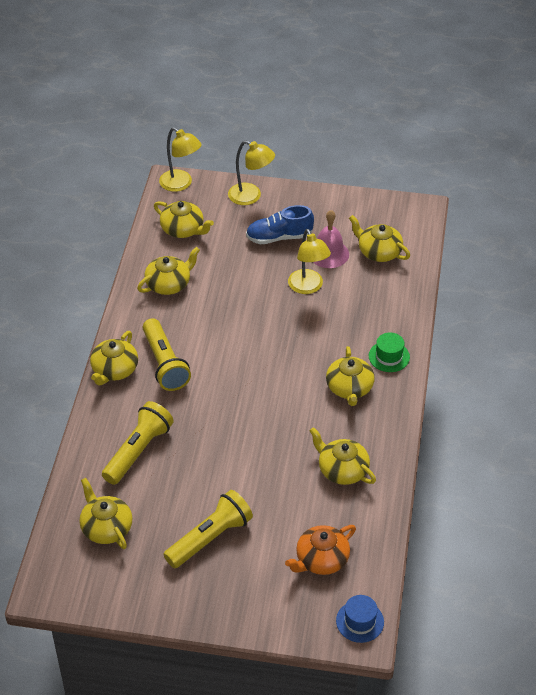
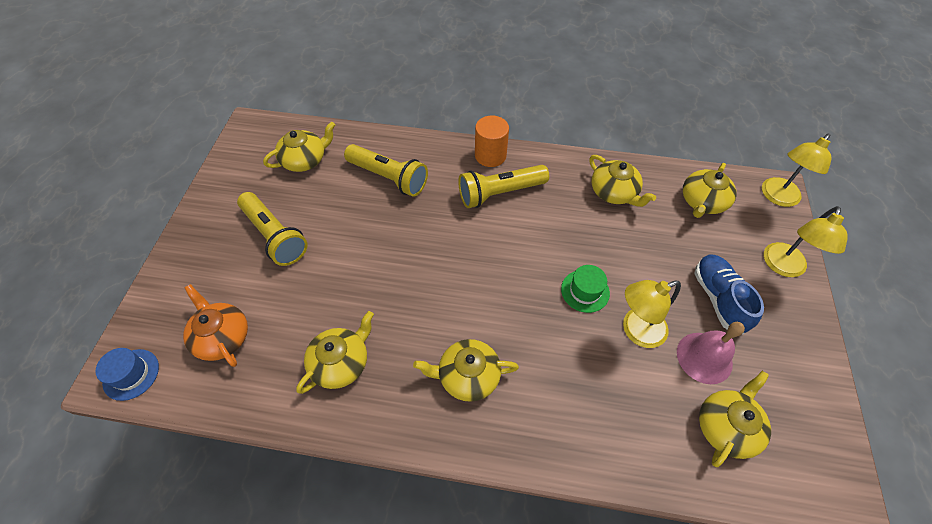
camera: 90 degrees right, 10 degrees up
(114, 370) = (490, 155): yellow teapot -> orange cylinder
(389, 356) = (524, 430): green hat -> green hat (585, 291)

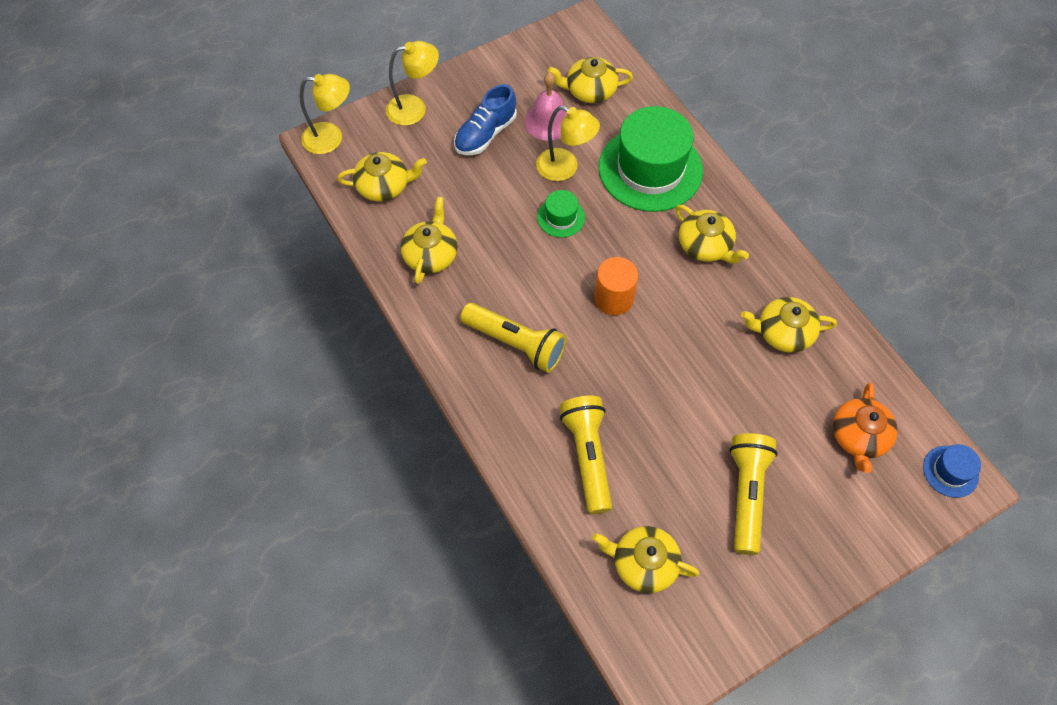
camera: 130 degrees left, 5 degrees up
(490, 155) = (474, 386): orange cylinder -> orange cylinder (613, 298)
(585, 401) = (650, 169): none -> green hat

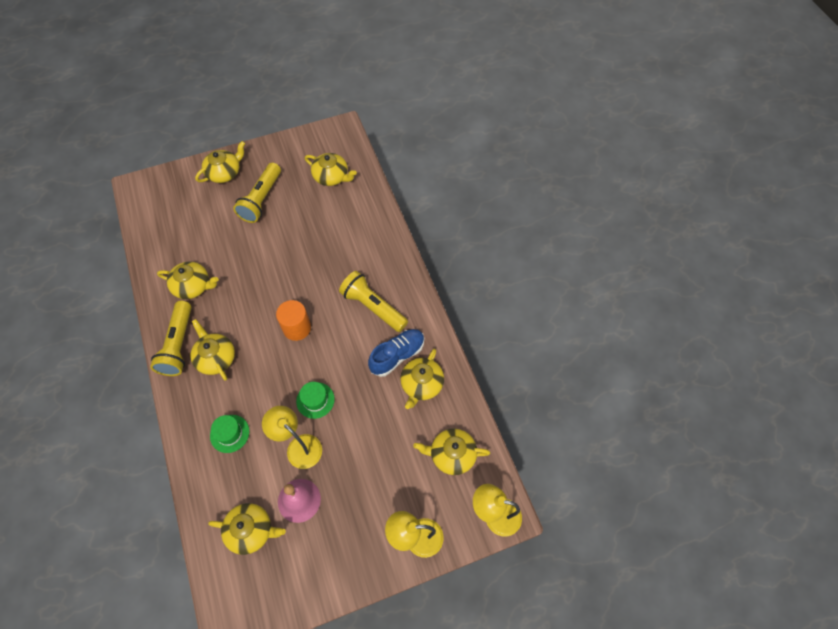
camera: 170 degrees left, 0 degrees up
(485, 134) = (357, 495): blue shoe -> blue shoe (397, 355)
(588, 456) = (345, 232): yellow flashlight -> yellow flashlight (178, 345)
(650, 169) = (229, 433): green hat -> green hat, size x0.45
(834, 539) = (224, 172): none -> yellow teapot
(858, 436) = (181, 219): orange teapot -> none
(950, 471) = (140, 194): blue hat -> none

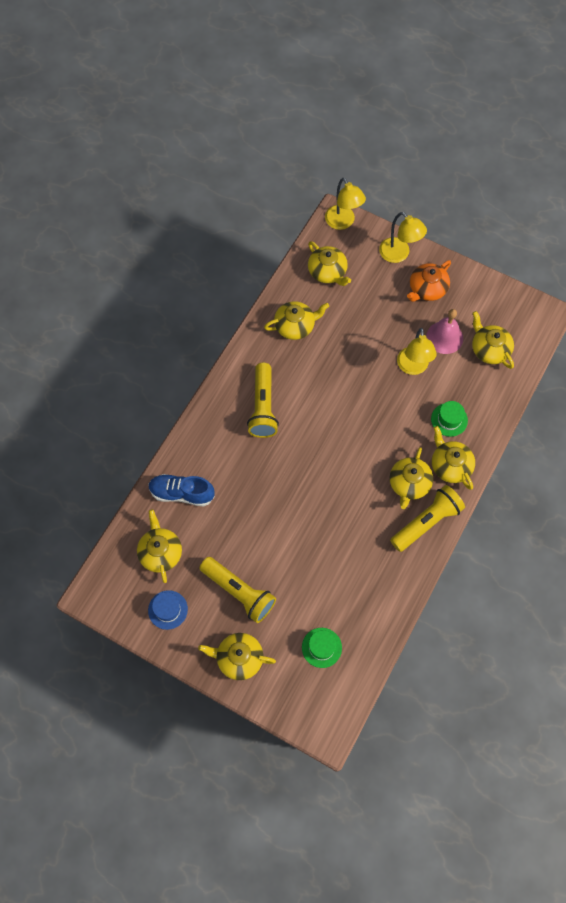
camera: 130 degrees left, 5 degrees up
(193, 286) = (371, 564): yellow teapot -> yellow teapot (450, 465)
(261, 199) = (239, 592): yellow flashlight -> yellow flashlight turned 60 degrees clockwise
(292, 158) = (168, 610): none -> blue hat
(297, 328) = (331, 447): orange cylinder -> none
(315, 400) = (372, 385): green hat -> green hat (321, 647)
(358, 530) = (427, 289): none -> orange teapot
(397, 355) = (288, 358): blue shoe -> blue shoe (182, 493)

